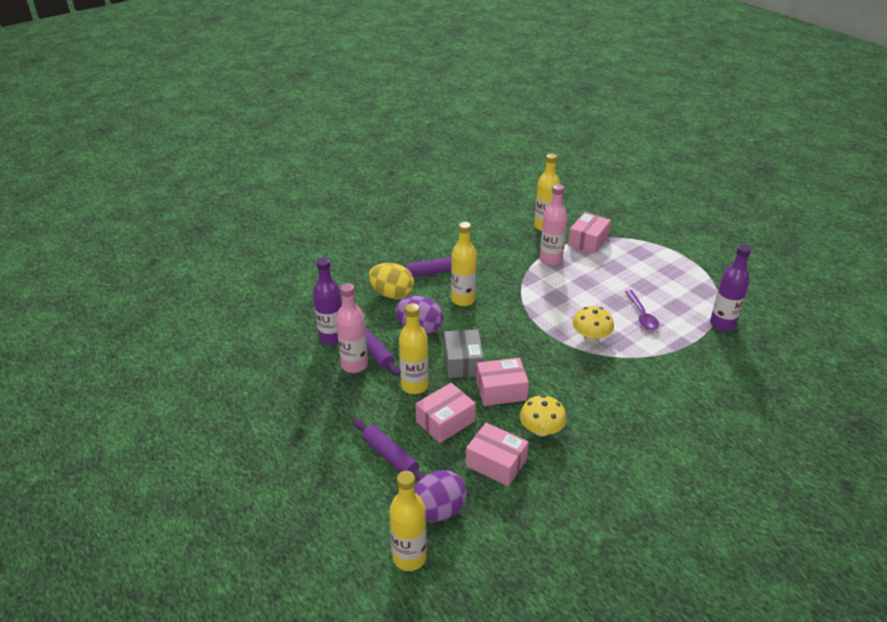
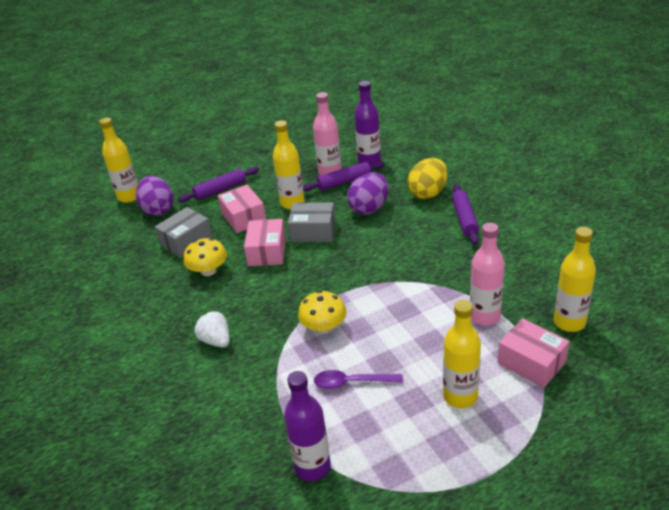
camera: 105 degrees right, 0 degrees up
(463, 300) = (411, 238): yellow bottle -> yellow bottle (460, 396)
(496, 463) = (186, 241): pink box -> grey box
(632, 400) = (216, 340): none -> white strawberry

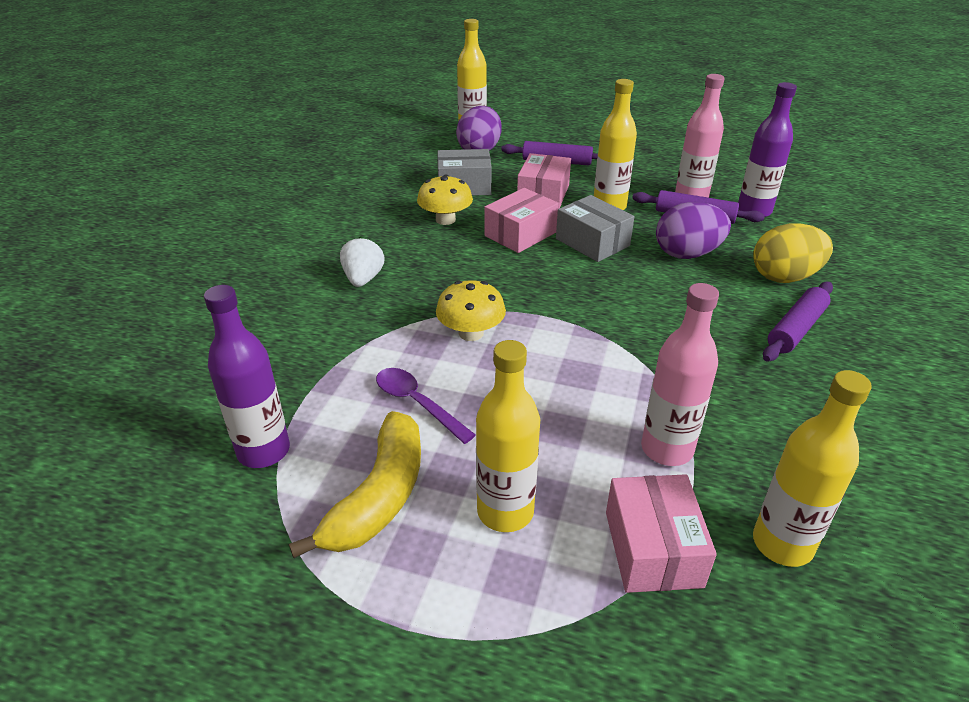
camera: 40 degrees right, 0 degrees up
(400, 437) = (379, 496): none -> yellow banana

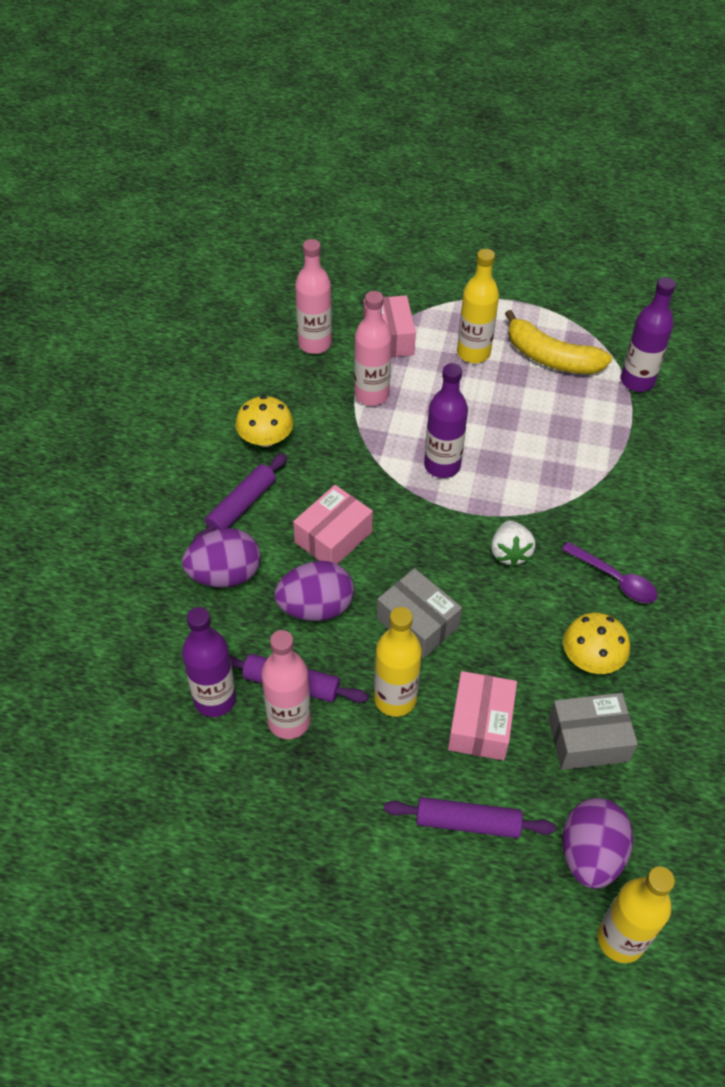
camera: 175 degrees right, 15 degrees up
(363, 279) = (643, 549): white strawberry -> white strawberry (510, 553)
(379, 496) = (551, 358): yellow banana -> yellow banana turned 75 degrees counterclockwise
(417, 403) = (548, 420): purple spoon -> purple spoon (615, 579)
(471, 333) = (523, 487): yellow mushroom -> yellow mushroom (265, 439)
(520, 234) = (499, 634): pink box -> pink box (333, 537)
(565, 358) = (442, 465): none -> purple bottle
(782, 544) = (315, 344): yellow bottle -> pink bottle
(784, 277) = (225, 575): yellow egg -> purple egg

